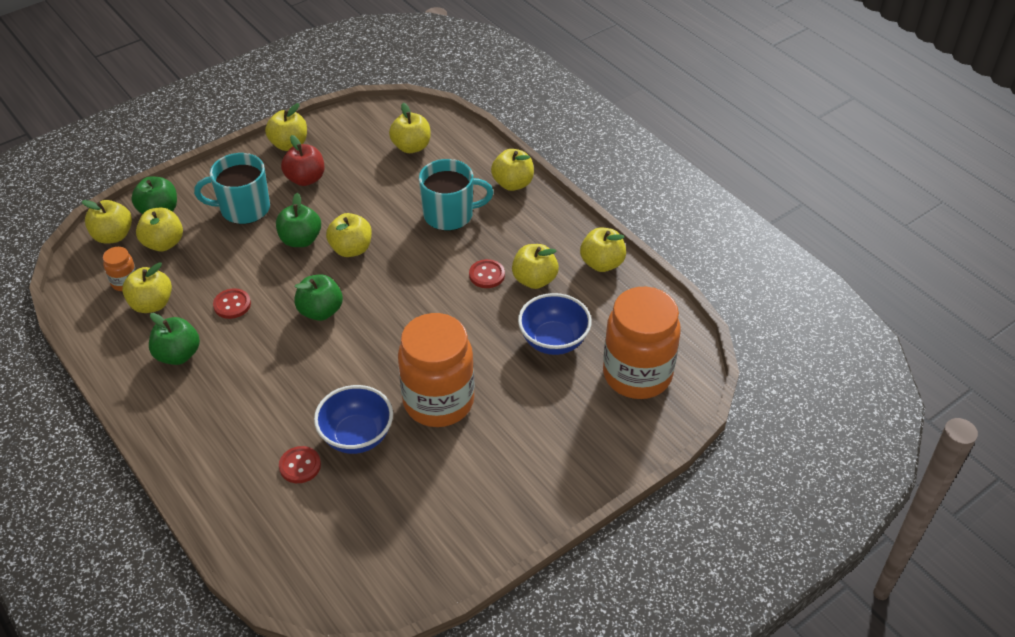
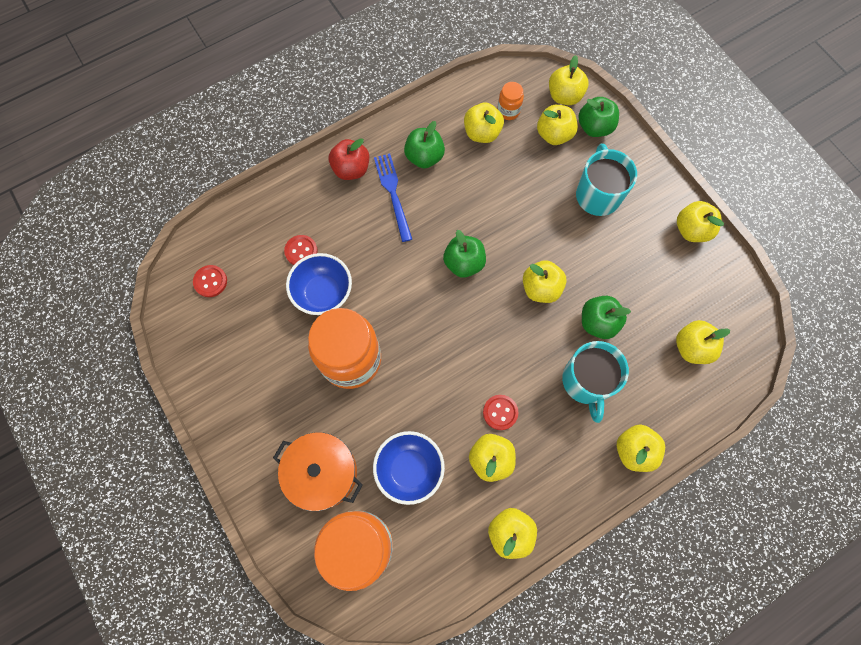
camera: 95 degrees right, 25 degrees up
(225, 381) = (393, 193): none -> blue fork
(232, 305) = (477, 193): red button -> red button (210, 281)
(300, 240) = (554, 244): green apple -> green apple (598, 322)
(305, 179) = (640, 246): red apple -> red apple (351, 169)
(568, 413) = (322, 473): none -> orange pot

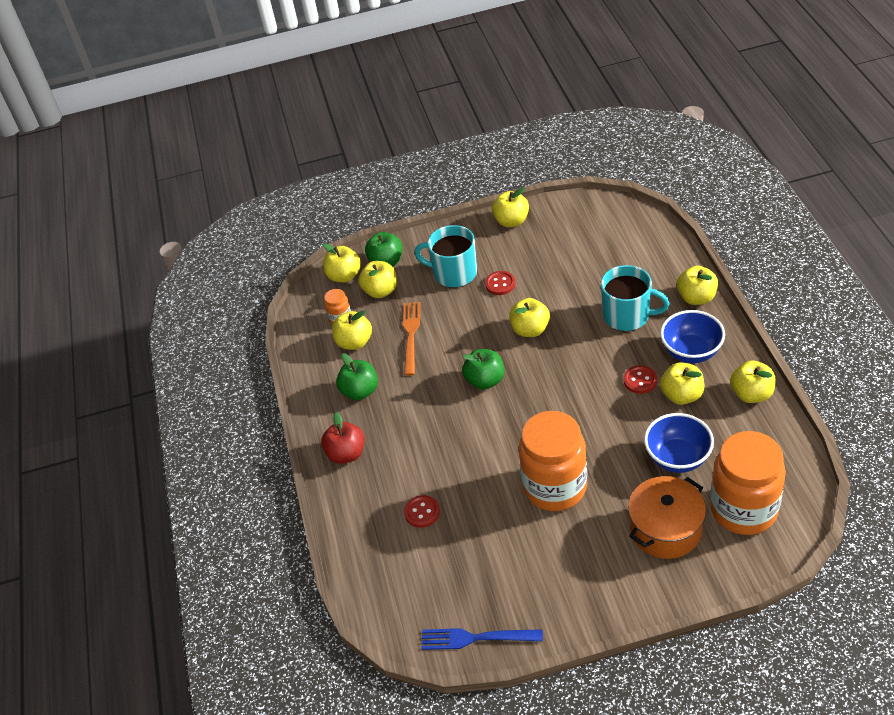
camera: 65 degrees left, 25 degrees down
(210, 281) = (425, 603): red button -> red button (500, 284)
(323, 293) = (476, 499): blue bowl -> blue bowl (691, 352)
(393, 193) = (389, 423): blue fork -> blue fork (475, 638)
(504, 179) = (411, 335): none -> orange fork
(598, 322) = (575, 297): green apple -> none
(692, 347) = (616, 243): yellow apple -> none

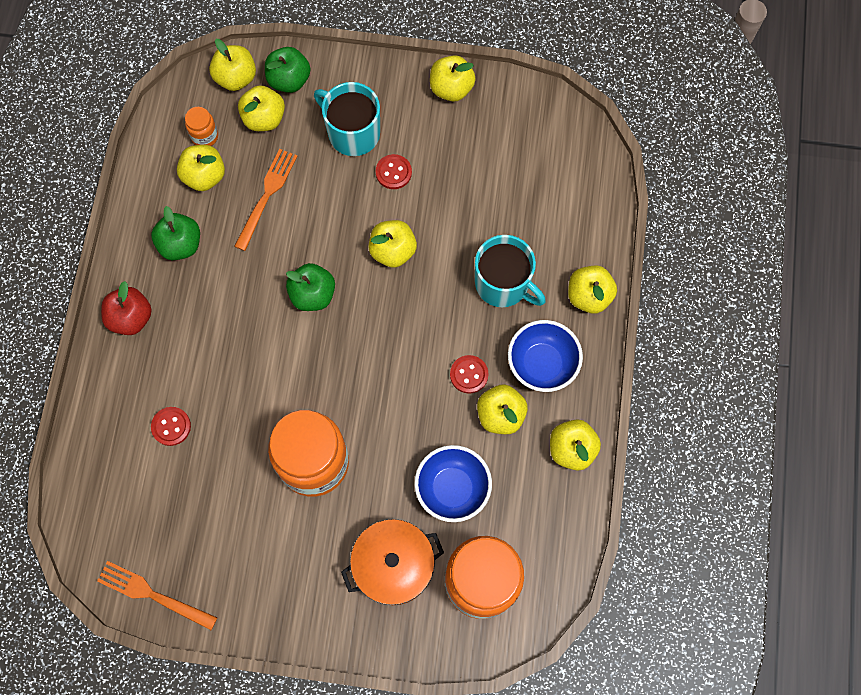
camera: 15 degrees right, 25 degrees up
(475, 638) = (152, 594): blue fork -> orange fork

